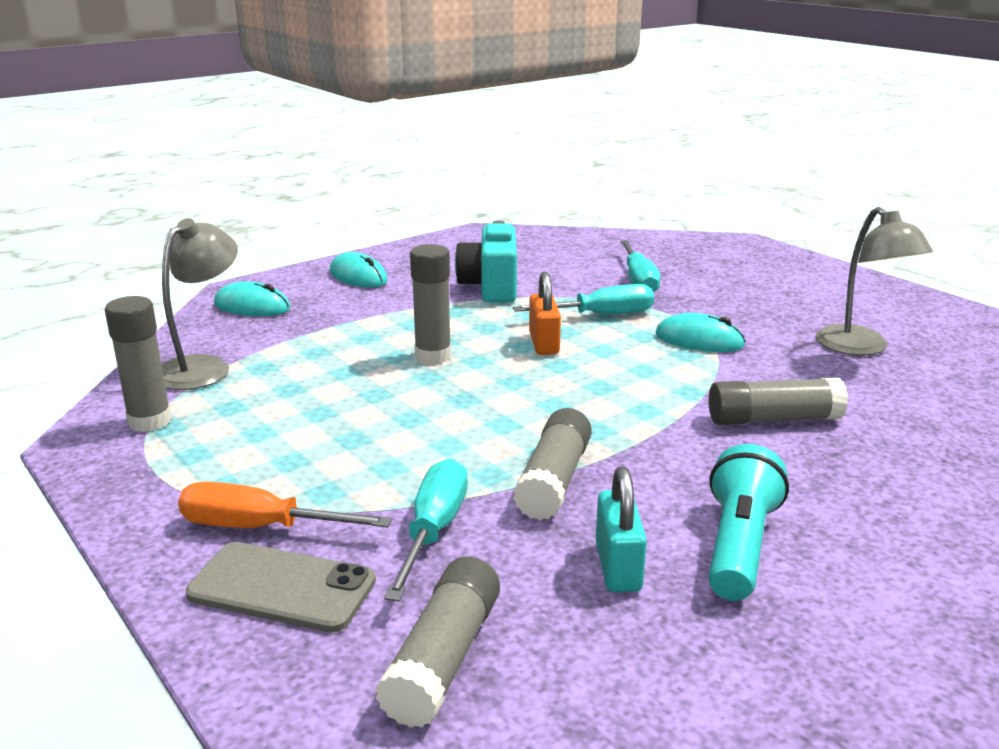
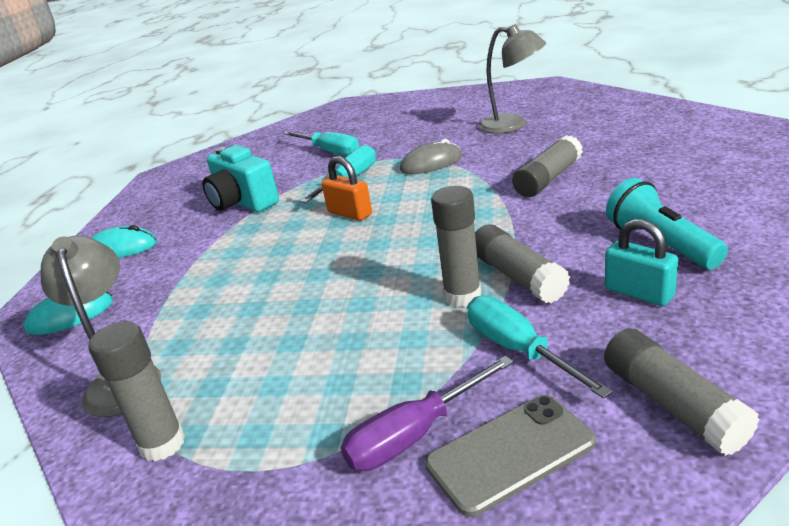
camera: 40 degrees left, 5 degrees up
(260, 527) = (414, 435): orange screwdriver -> purple screwdriver
(433, 356) = (294, 261): grey glue stick -> grey glue stick (462, 296)
(699, 340) = (431, 163): turquoise mouse -> grey mouse

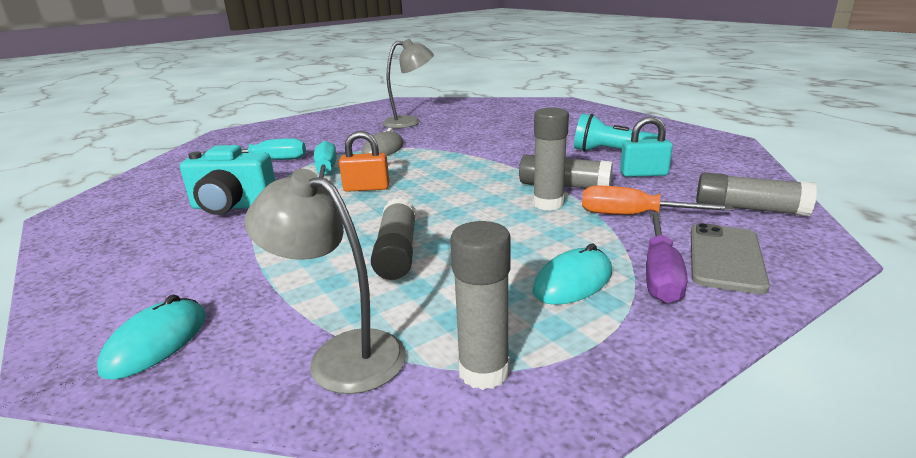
camera: 45 degrees left, 5 degrees down
(122, 248) = (126, 273): turquoise mouse -> turquoise mouse (573, 282)
(518, 349) = (633, 215): turquoise screwdriver -> orange screwdriver
(548, 179) = (489, 141): grey glue stick -> grey glue stick (397, 252)

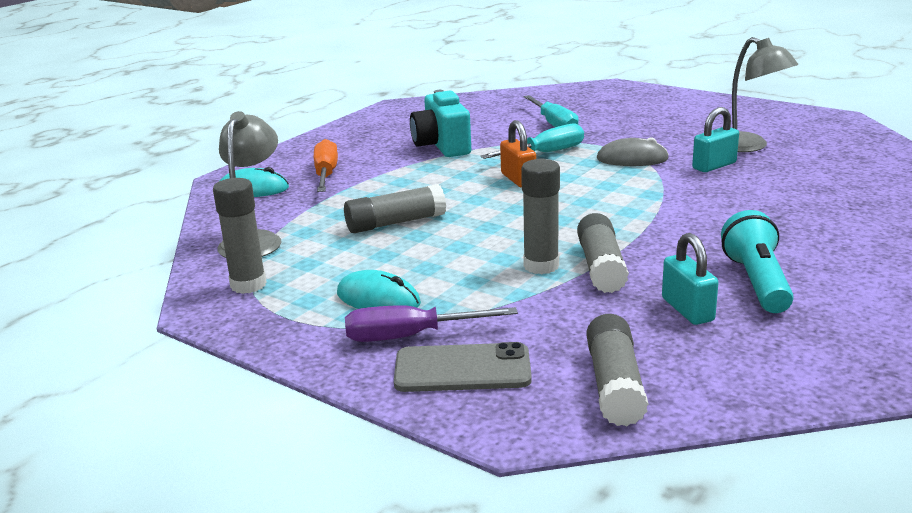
camera: 70 degrees right, 0 degrees up
(428, 133) = (714, 166): none -> turquoise padlock
(633, 215) = (541, 313): orange screwdriver -> orange screwdriver (326, 174)

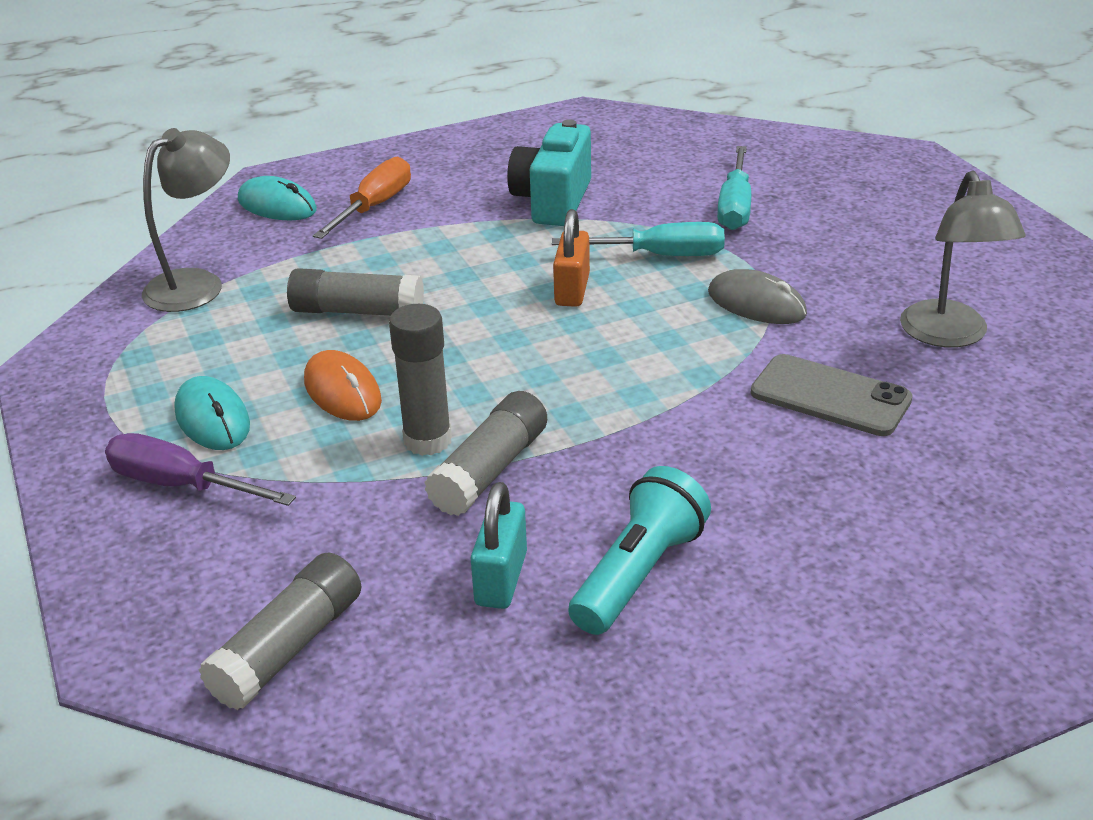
camera: 30 degrees right, 10 degrees up
(248, 285) = (122, 347): grey glue stick -> none
(448, 260) = (342, 391): none -> orange mouse
(462, 369) = (175, 553): grey phone -> grey phone (830, 396)
(714, 166) = (851, 354): turquoise padlock -> none

